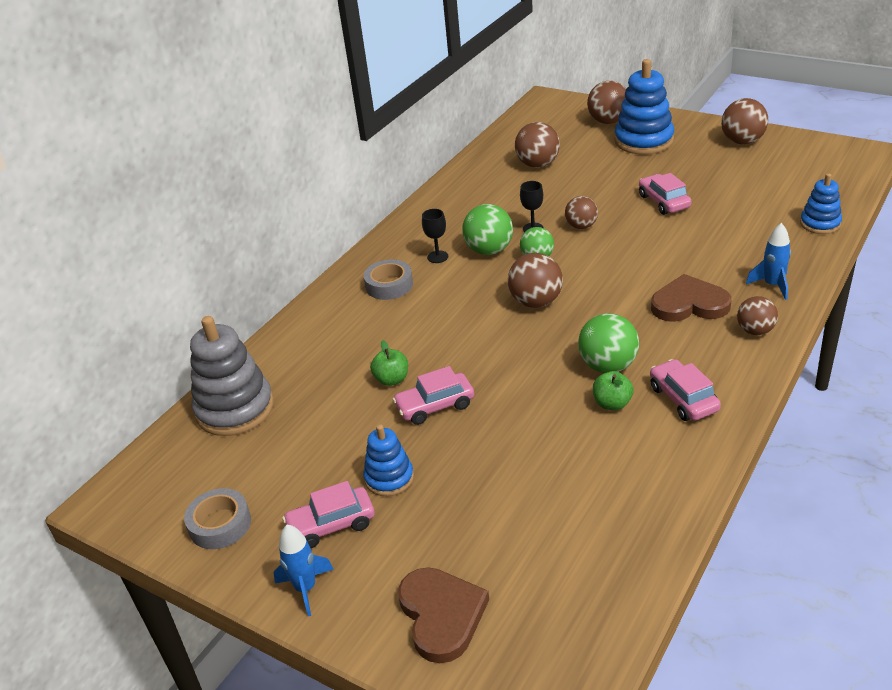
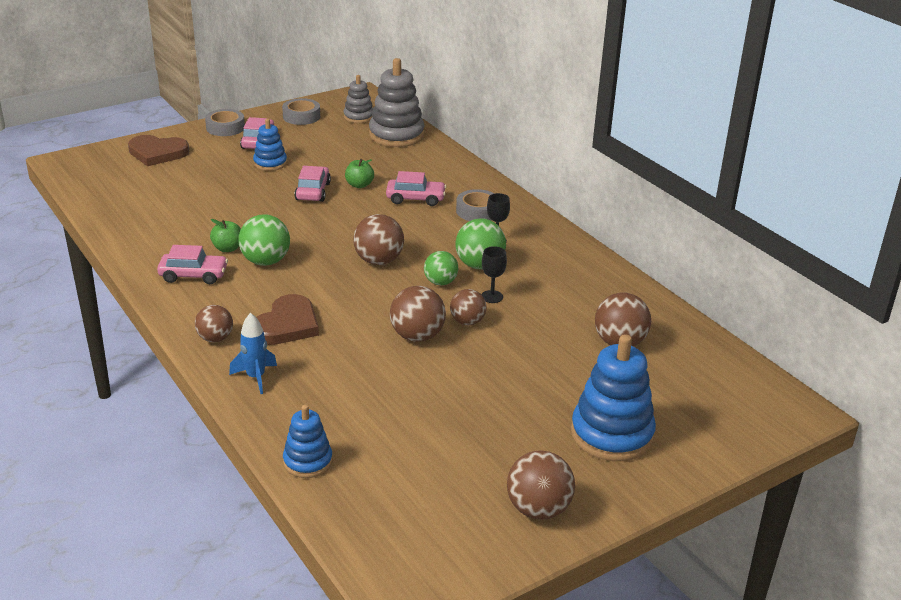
camera: 110 degrees right, 5 degrees down
(192, 467) = (358, 117): none -> grey stacking toy
(306, 588) = (225, 127): blue rocket -> grey tape
(608, 121) = (689, 431): brown ball -> brown ball (417, 336)
(664, 202) = (460, 386): pink car -> pink car (415, 199)

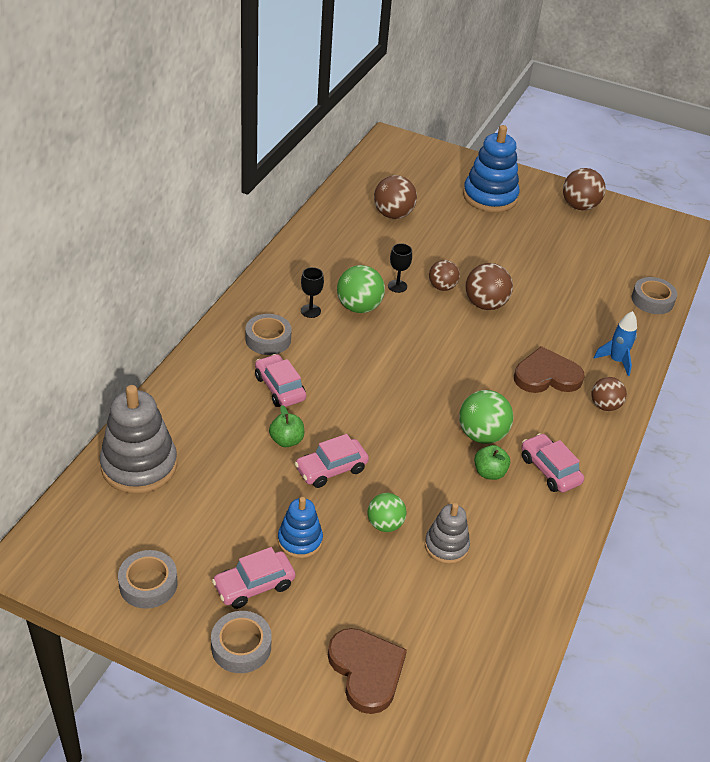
camera: 125 degrees left, 10 degrees up
(308, 461) = (652, 300): blue stacking toy -> grey tape
(358, 117) = (109, 525): grey stacking toy -> grey stacking toy (446, 546)
(378, 261) = (410, 365): brown ball -> none
(440, 282) = (405, 319): green ball -> green ball (385, 524)

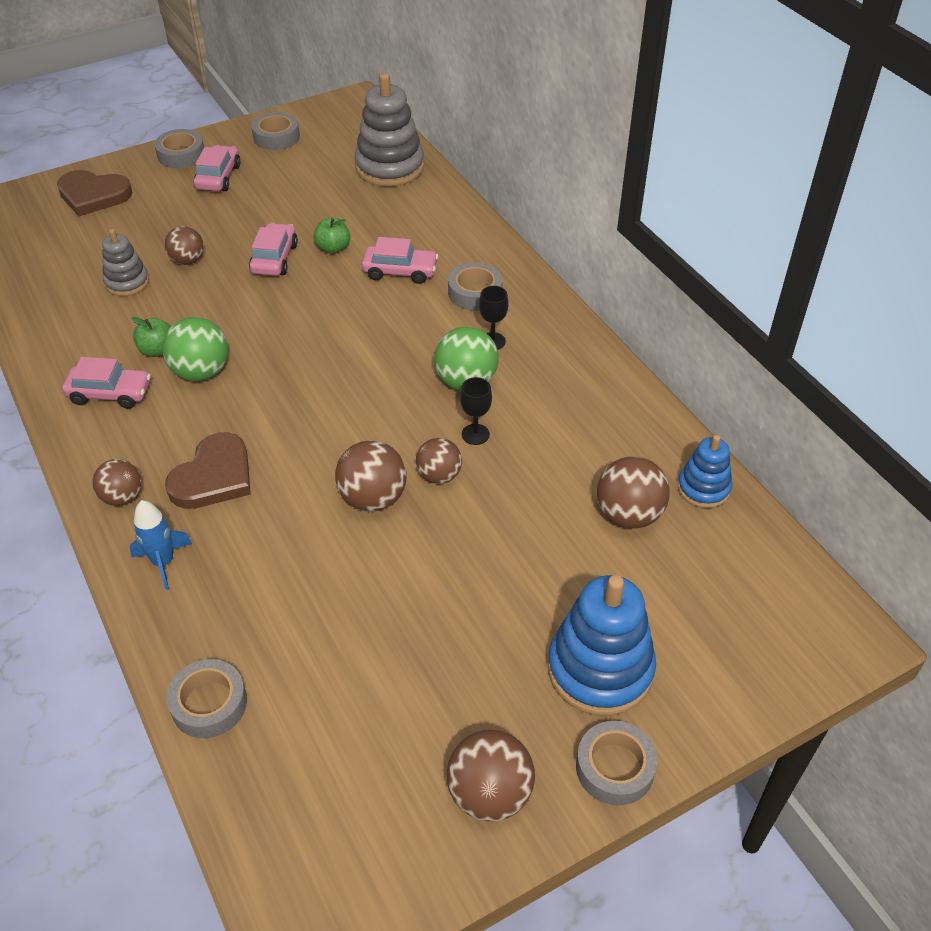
camera: 130 degrees right, 5 degrees up
(300, 540) = (228, 212): blue stacking toy -> blue stacking toy (703, 488)
(385, 524) = (187, 260): green ball -> brown ball
(528, 180) = (614, 768): none -> grey tape

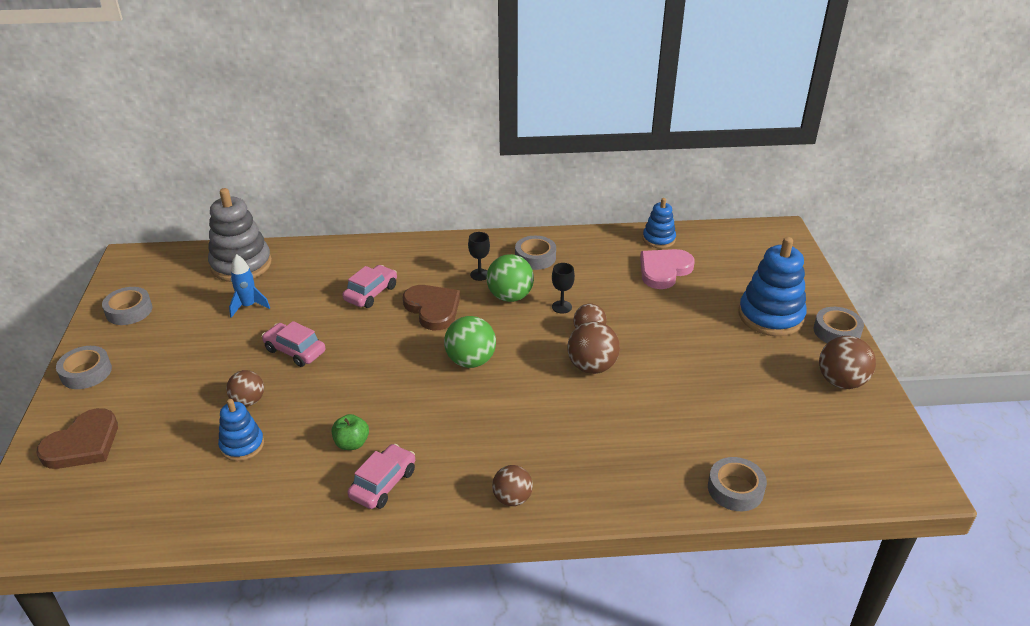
camera: 65 degrees left, 10 degrees down
(127, 282) = (242, 445): grey stacking toy -> blue stacking toy
(163, 562) = (594, 487): blue rocket -> blue rocket (248, 306)
(201, 372) = (399, 423): green ball -> green ball (471, 361)
(213, 476) = (522, 441): brown heart -> brown heart (433, 309)
(218, 177) = (148, 357): pink car -> none
(333, 248) = (312, 318): green apple -> none
(475, 292) = (424, 267): grey tape -> grey tape (535, 257)
(629, 515) = (664, 270): brown ball -> pink heart

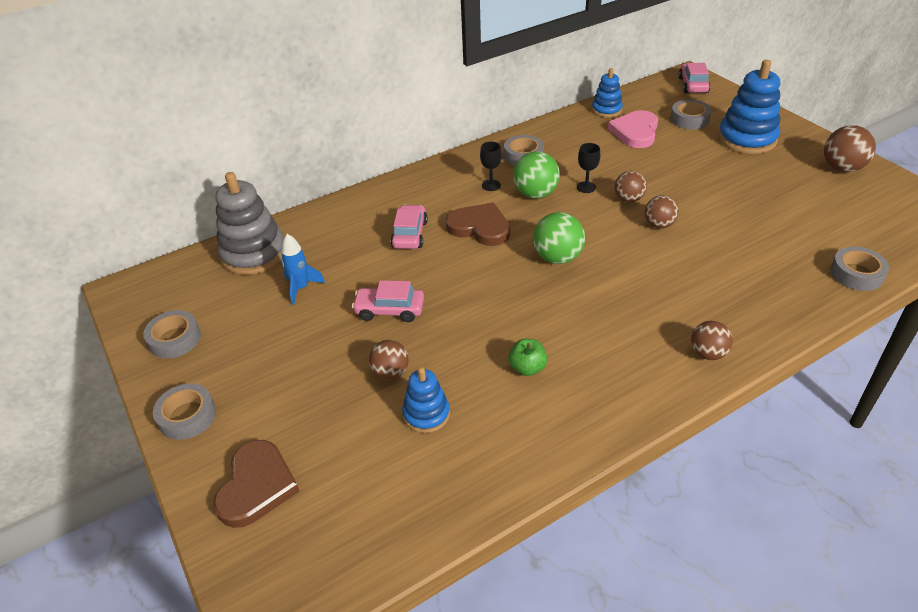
camera: 25 degrees left, 5 degrees up
(383, 484) = (591, 390): pink car -> pink car (693, 85)
(592, 366) = (659, 225): brown ball -> brown ball, size x0.67
(836, 331) = (802, 134): grey tape -> grey tape (689, 119)

